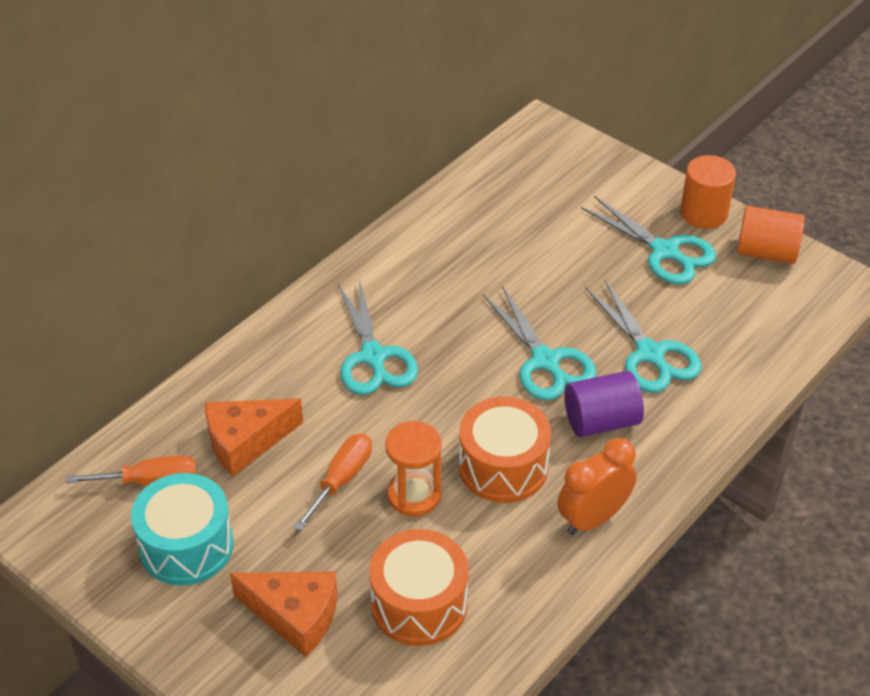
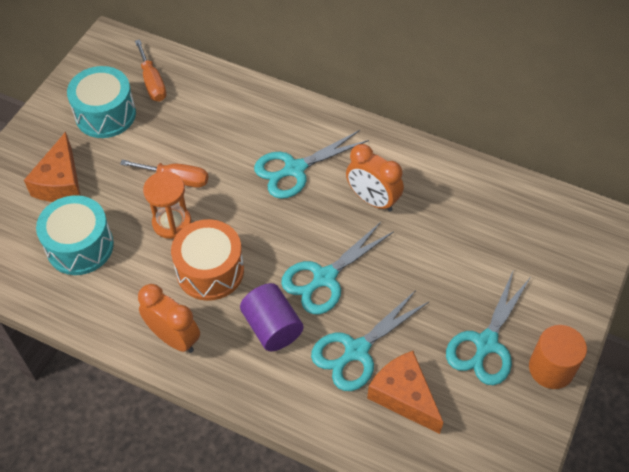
camera: 75 degrees right, 10 degrees up
(245, 442) = (196, 120): orange cheese -> orange cheese (403, 396)
(419, 604) = (80, 246): orange drum -> turquoise drum
(447, 296) = (372, 200): none -> orange clock
(766, 252) = (519, 429): orange cylinder -> none

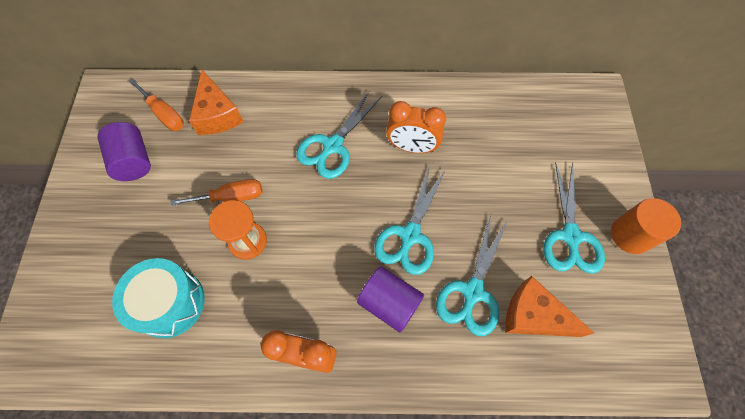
camera: 25 degrees left, 10 degrees up
(60, 182) = (120, 246): orange cheese -> orange cheese (217, 114)
(105, 114) = (133, 161): turquoise drum -> purple cylinder
(210, 271) = (306, 273): orange drum -> none

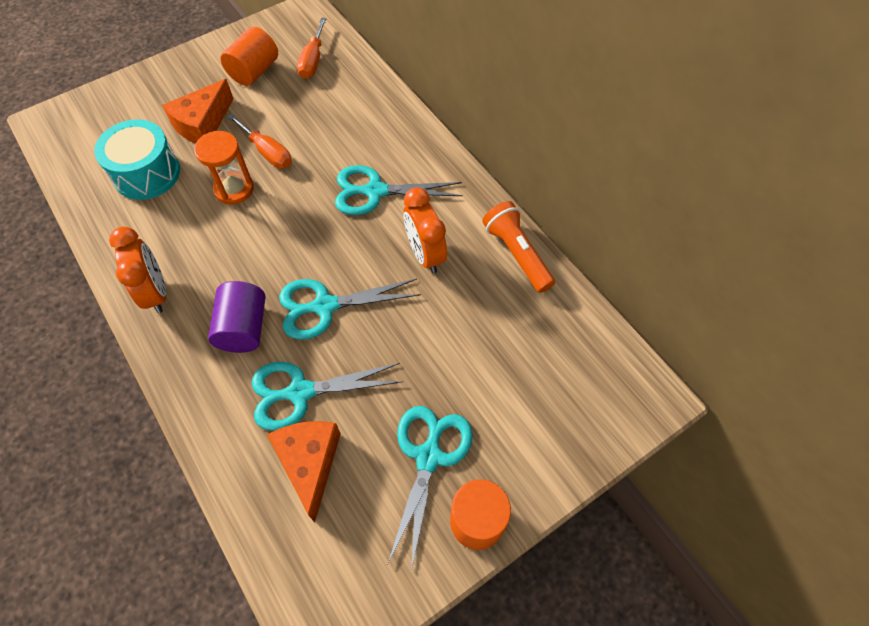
camera: 55 degrees right, 5 degrees down
(133, 161) = (254, 71): purple cylinder -> orange cylinder
(217, 114) = (341, 93): orange cheese -> orange cheese (203, 124)
(451, 96) = (517, 254): none -> orange flashlight
(570, 236) = (429, 456): turquoise scissors -> turquoise scissors turned 135 degrees clockwise

